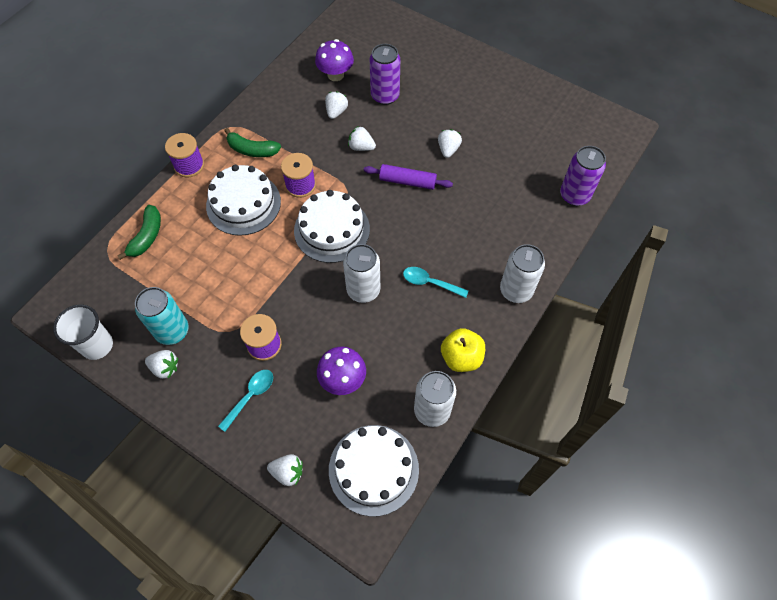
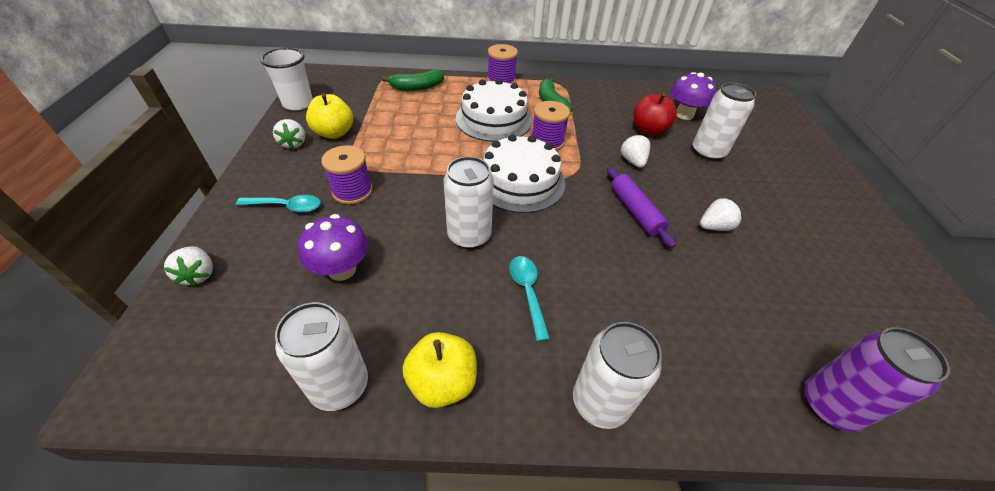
camera: 55 degrees right, 15 degrees down
(172, 331) = (334, 133): turquoise can -> yellow apple
(336, 112) = (648, 130): white strawberry -> red apple
(373, 469) = (223, 358): white cake -> none
(385, 96) = (708, 152): purple can -> white can

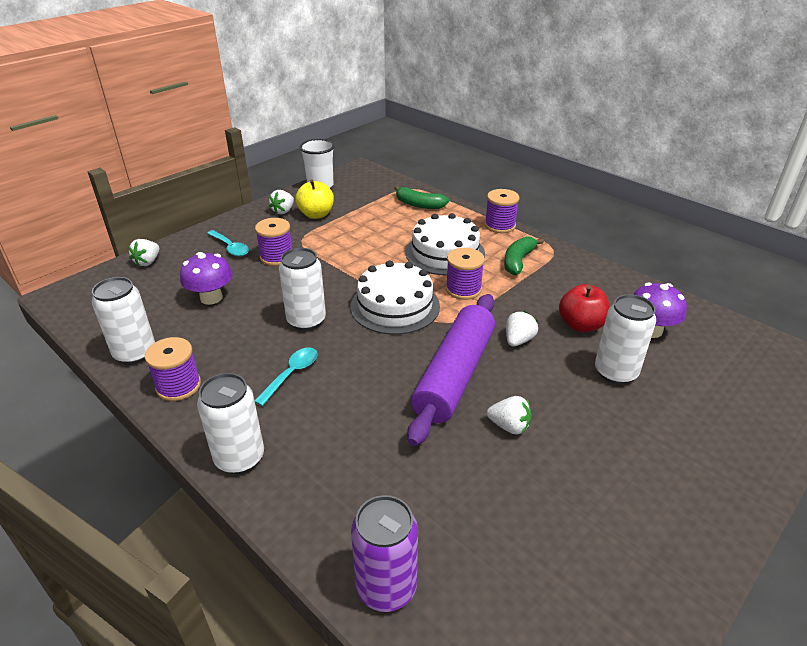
camera: 45 degrees right, 10 degrees down
(443, 382) = (178, 386): yellow apple -> purple spool
(635, 211) = (454, 375): purple rolling pin -> purple rolling pin, size x1.81

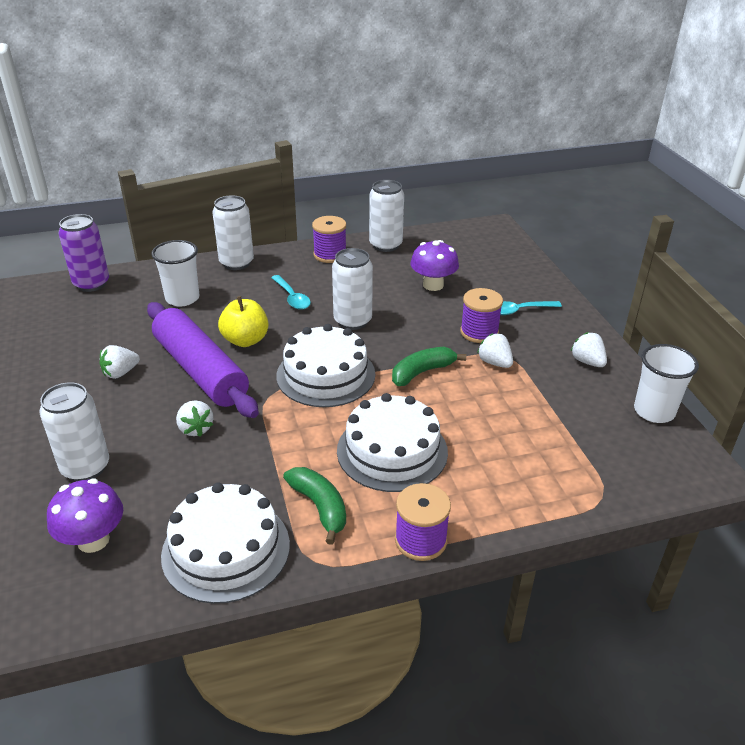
camera: 120 degrees right, 0 degrees up
(148, 262) = (523, 266): white strawberry -> white strawberry (494, 363)
(316, 214) = (563, 383): yellow apple -> yellow apple (245, 340)
(352, 461) = (182, 298): none -> white cup
(419, 205) = (539, 483): green banana -> green banana (422, 372)
(463, 289) = (308, 431): purple spool -> none
(581, 325) = (164, 487): red apple -> none
(586, 279) = (226, 549): none -> white cake

